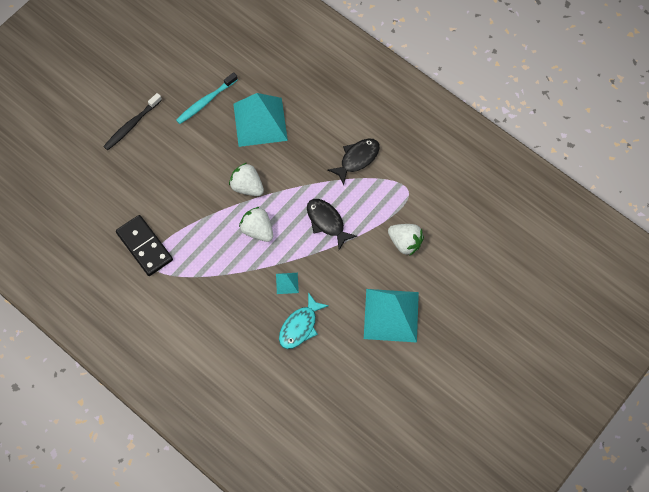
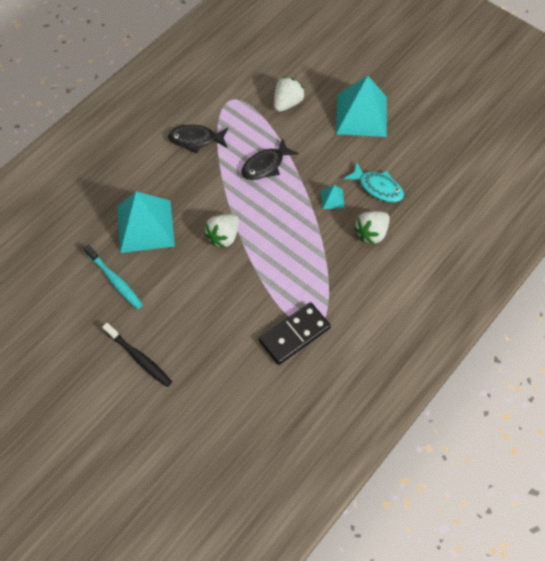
camera: 90 degrees left, 5 degrees down
(257, 230) = (274, 226): white strawberry -> white strawberry (371, 233)
(357, 159) = (196, 139): black fish -> black fish turned 45 degrees counterclockwise

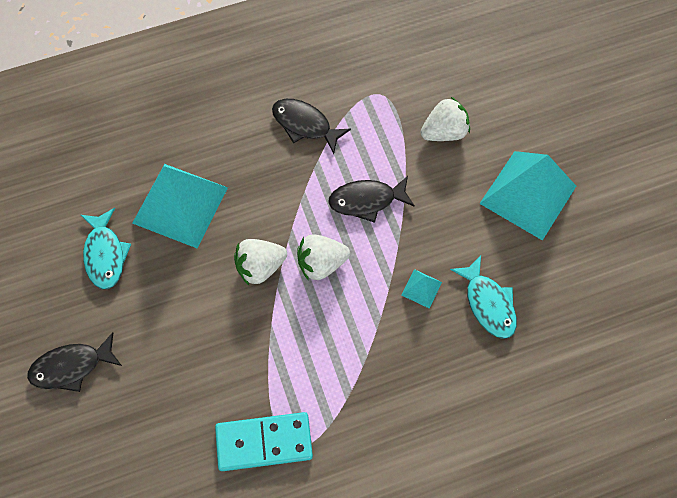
camera: 30 degrees right, 5 degrees up
(115, 280) = (105, 254): turquoise toothbrush -> turquoise fish
(139, 358) = (71, 367): black toothbrush -> black fish
(294, 334) = (264, 442): black domino -> turquoise domino
(371, 233) = (442, 361): white strawberry -> white strawberry (321, 263)

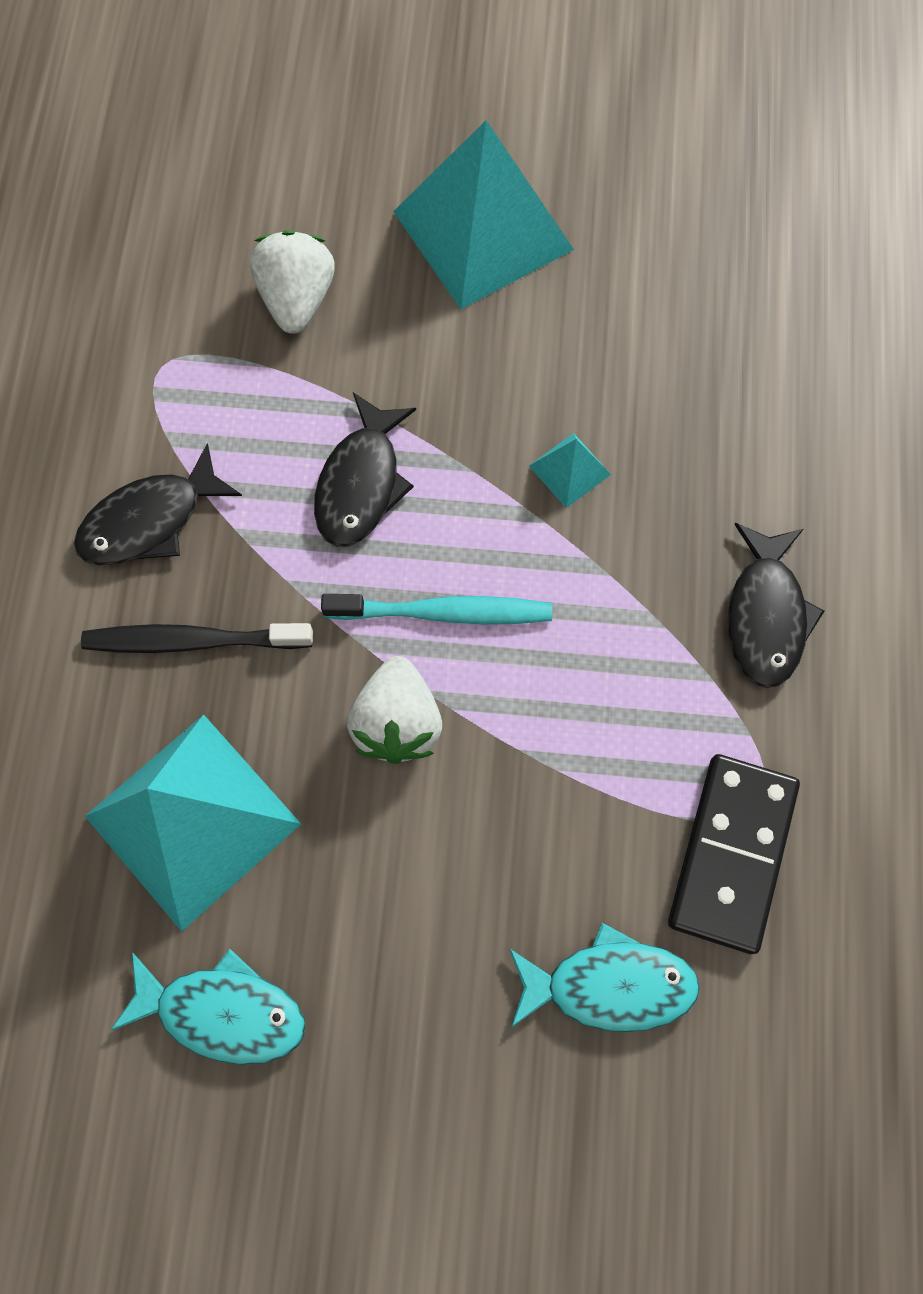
camera: 65 degrees left, 5 degrees up
(71, 367) = (430, 1169): black fish -> black fish (765, 615)
(258, 167) = (193, 641): none -> black toothbrush
(264, 442) = (731, 853): turquoise domino -> black domino
(321, 263) = (443, 612): white strawberry -> turquoise toothbrush
(488, 303) = (644, 381): turquoise fish -> turquoise fish (609, 984)

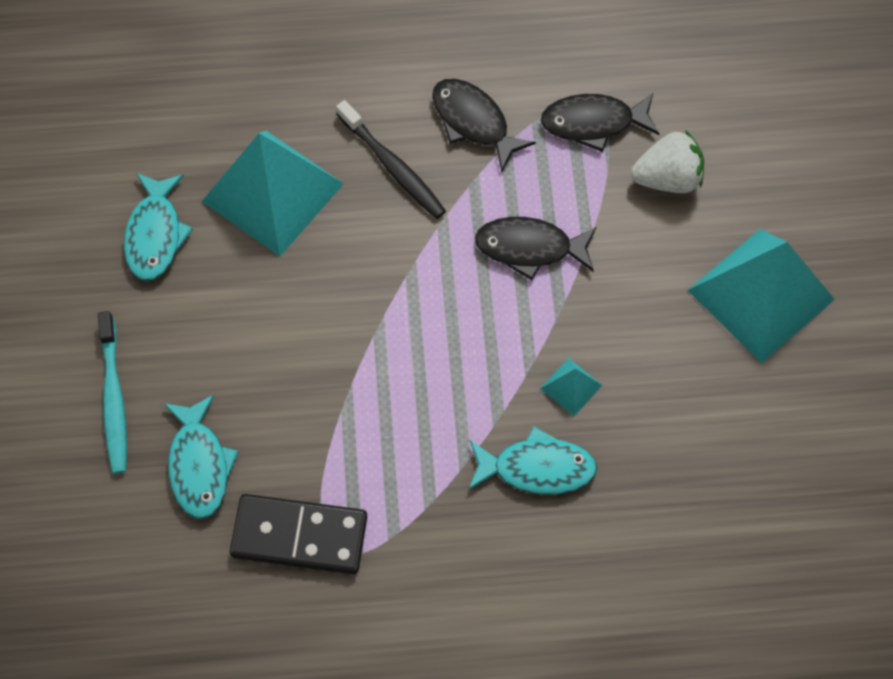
camera: 80 degrees right, 5 degrees down
(193, 641) = (393, 166): black toothbrush -> black toothbrush turned 150 degrees clockwise
(397, 722) = (358, 302): white strawberry -> none
(443, 612) = (442, 318): turquoise toothbrush -> turquoise toothbrush (114, 399)
(674, 531) = (537, 468): none -> turquoise fish
(765, 615) = (482, 541): black fish -> black fish (593, 123)

